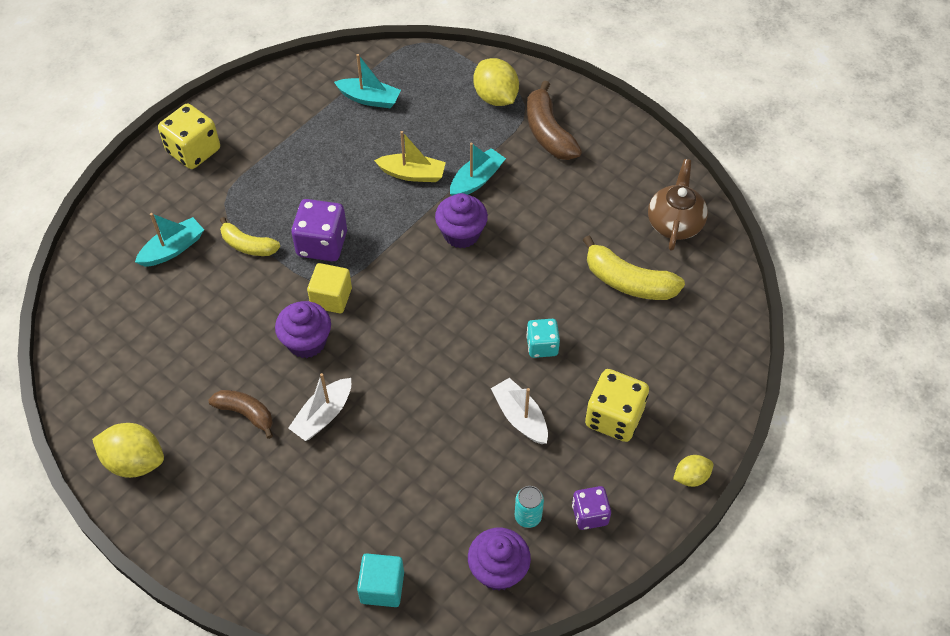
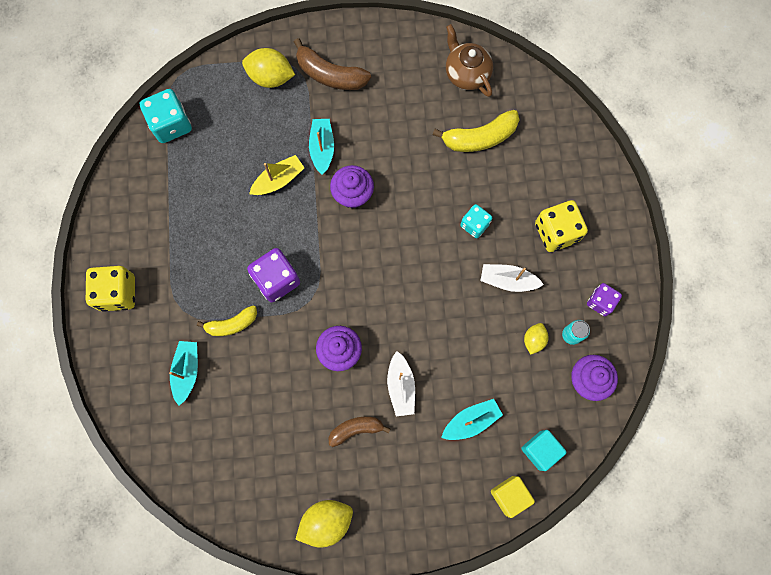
camera: 45 degrees left, 20 degrees up
(331, 298) = (322, 309): yellow cube -> yellow cube (509, 495)
(369, 99) = (191, 150): turquoise boat -> turquoise boat (471, 421)
(376, 70) = (171, 124): none -> turquoise dice
(691, 477) = (628, 229): yellow lemon -> yellow lemon (533, 340)

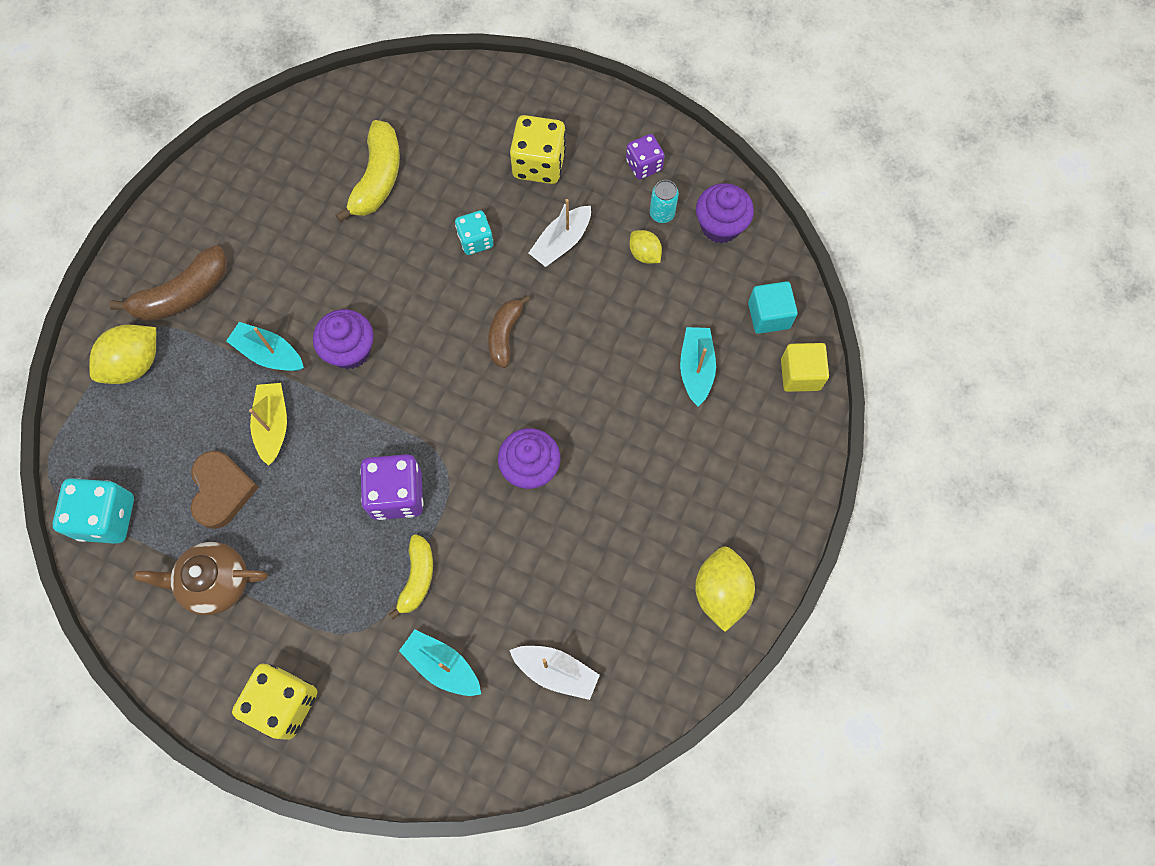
camera: 60 degrees left, 5 degrees down
(222, 177) = (221, 490): none -> brown heart
(356, 429) = (633, 499): brown banana -> brown banana (505, 335)
(401, 386) = (612, 422): white boat -> white boat (556, 672)
(466, 73) = (292, 149): brown teapot -> brown teapot (215, 582)

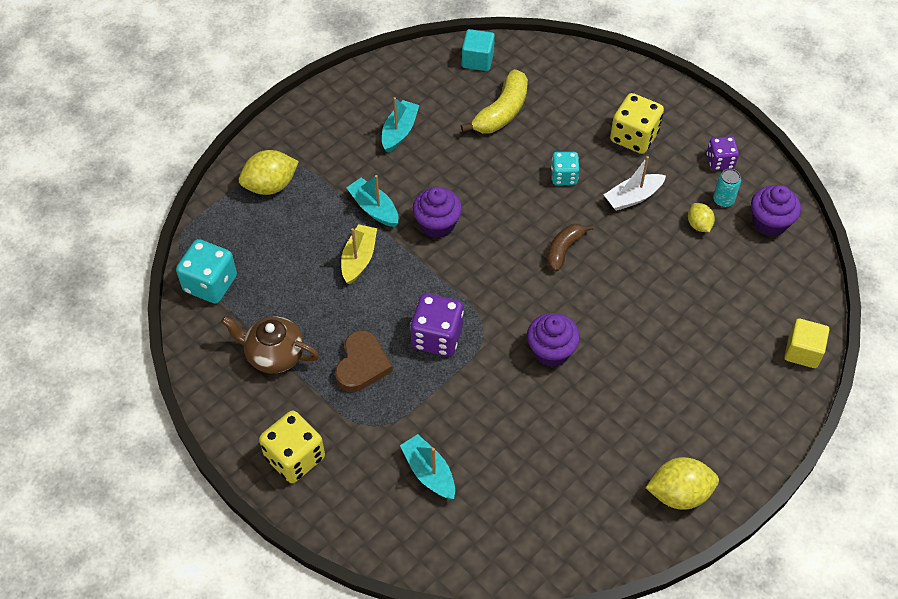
camera: 20 degrees right, 15 degrees down
(183, 294) = (324, 149): brown banana -> none
(221, 490) = (303, 292): brown heart -> brown heart (362, 364)
(417, 577) = (432, 402): yellow banana -> none
(556, 672) = (519, 507): white boat -> none
(696, 369) = (714, 321): turquoise boat -> turquoise boat (399, 131)
(720, 592) = (679, 493): yellow lemon -> yellow lemon turned 60 degrees clockwise
(769, 315) = (789, 300): turquoise cube -> turquoise cube (477, 60)

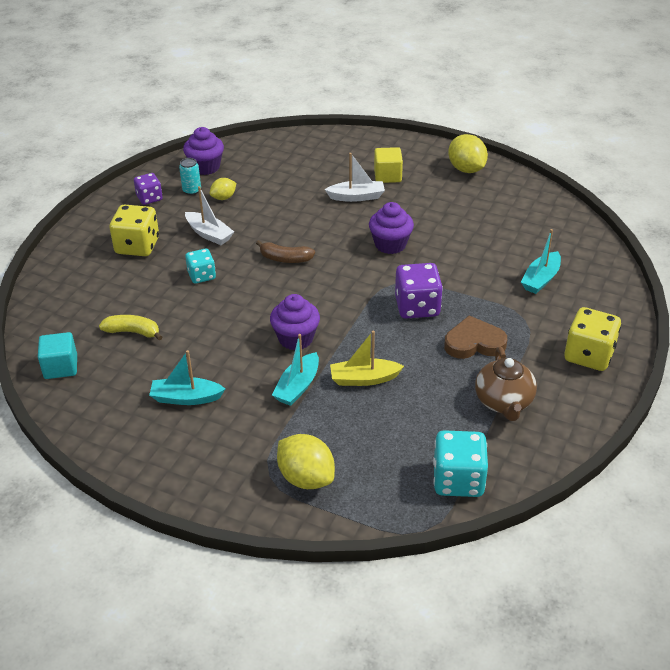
camera: 110 degrees left, 15 degrees down
(502, 112) = (132, 332): yellow banana -> yellow banana, size x0.65
(657, 350) = (356, 197): none -> white boat
(802, 352) = (318, 139): yellow cube -> yellow cube (387, 176)

